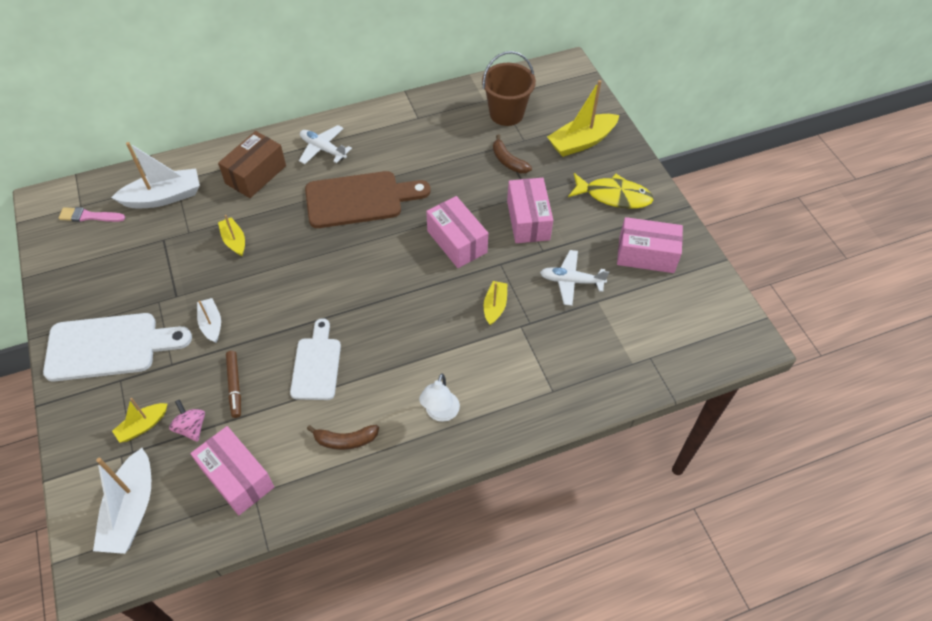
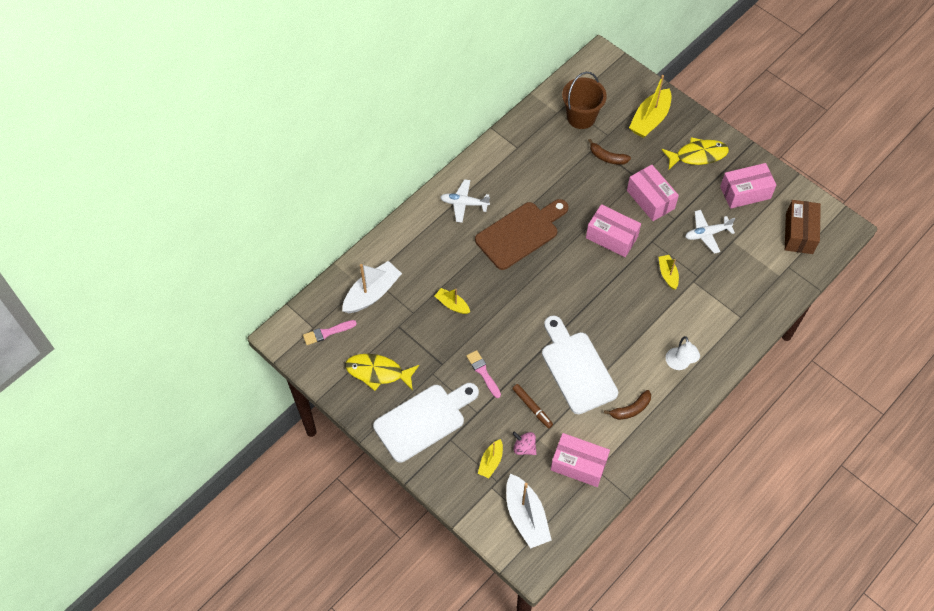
camera: 25 degrees left, 5 degrees up
(105, 276) = (378, 372): none -> yellow fish
(211, 324) = (483, 372): white boat -> pink brush
(256, 174) = (428, 246): brown box -> brown box (799, 233)
(316, 364) = (576, 368): white cutting board -> white cutting board, size x1.54

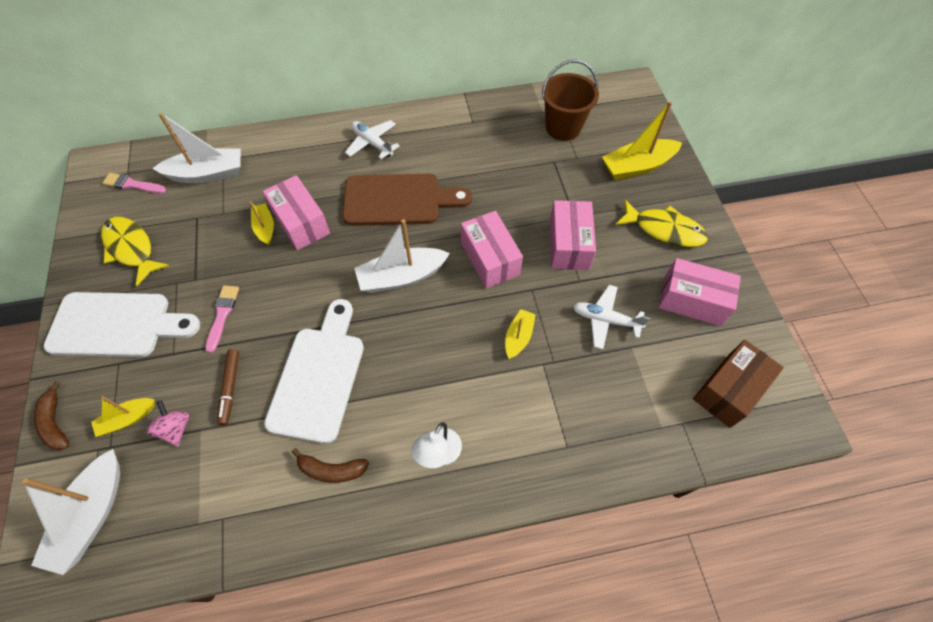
camera: 35 degrees right, 0 degrees up
(569, 281) = (401, 277): none -> white boat
(578, 465) = (209, 495): pink box -> pink box (301, 222)
(607, 157) = (557, 178): brown banana -> brown banana (55, 422)

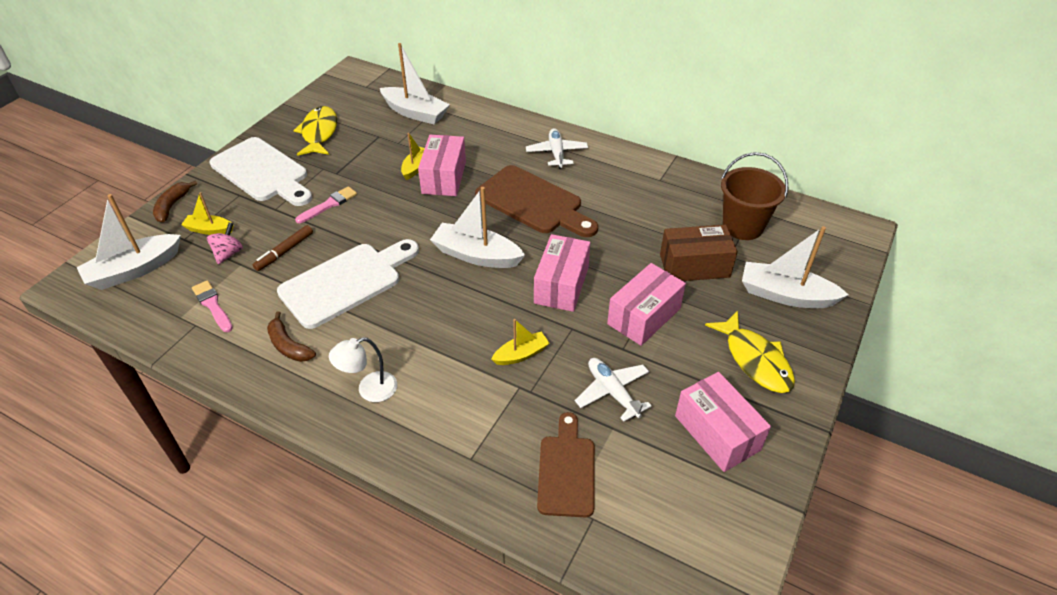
camera: 40 degrees right, 15 degrees down
(132, 184) = (361, 95): pink brush -> pink brush (212, 305)
(634, 402) = (566, 470): none -> brown cutting board
(637, 166) = (785, 295): yellow boat -> white boat
(729, 390) = (670, 527): brown box -> brown box (694, 266)

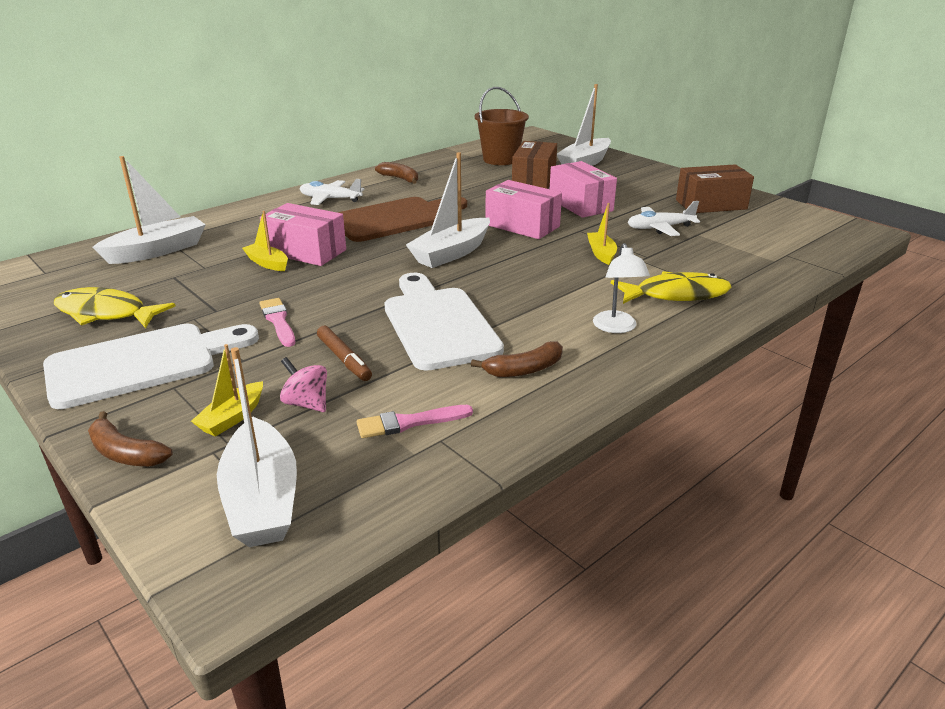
camera: 70 degrees left, 15 degrees down
(566, 470) = (738, 256): brown cutting board -> none
(633, 176) = (400, 179): none -> brown banana
(717, 433) = (711, 204): pink box -> brown box
(755, 360) = (645, 182): yellow fish -> yellow fish (676, 294)

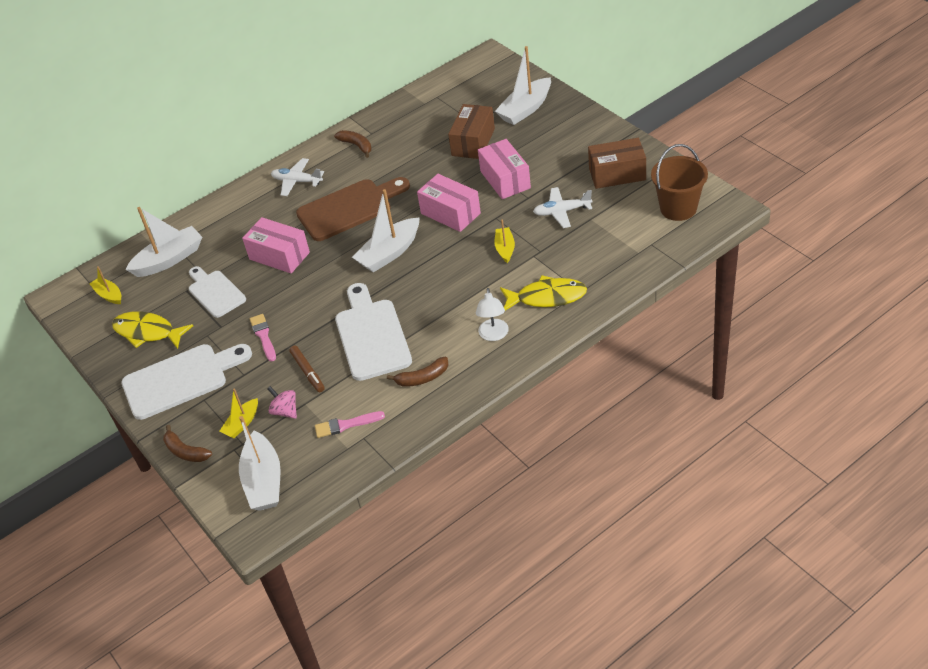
camera: 10 degrees right, 15 degrees up
(214, 279) = (215, 292): none -> white cutting board
(267, 263) = (252, 272): yellow boat -> yellow boat (109, 295)
(500, 159) = (449, 107): brown bucket -> brown bucket (678, 208)

